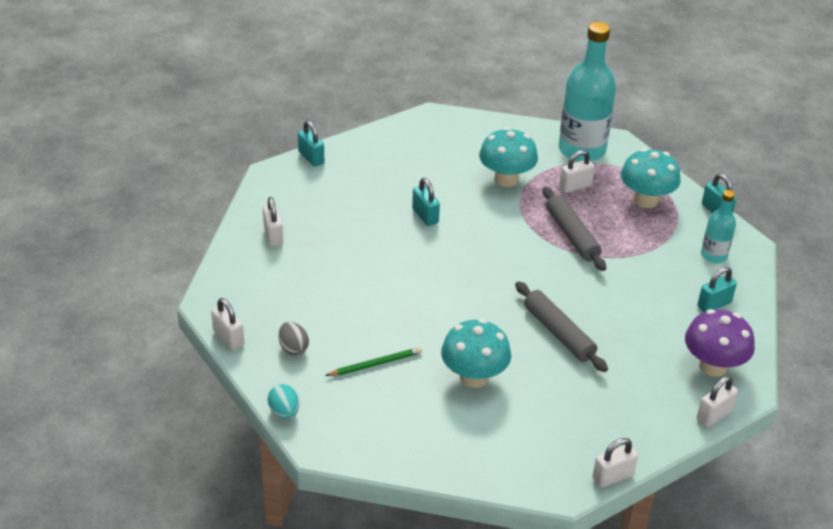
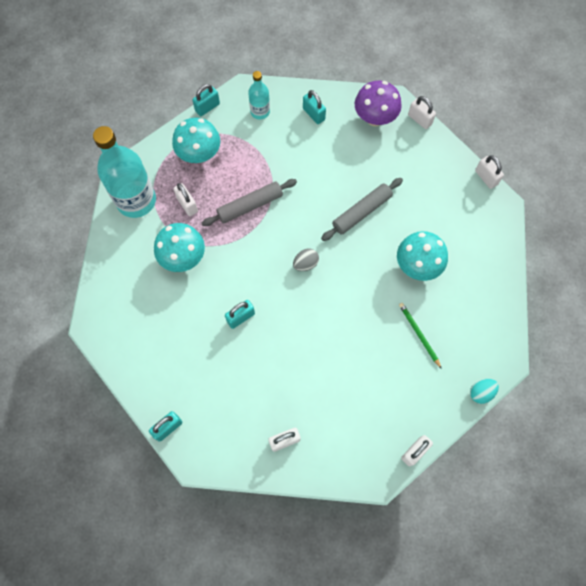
camera: 95 degrees left, 30 degrees up
(293, 348) = (415, 398): grey egg -> grey egg (305, 264)

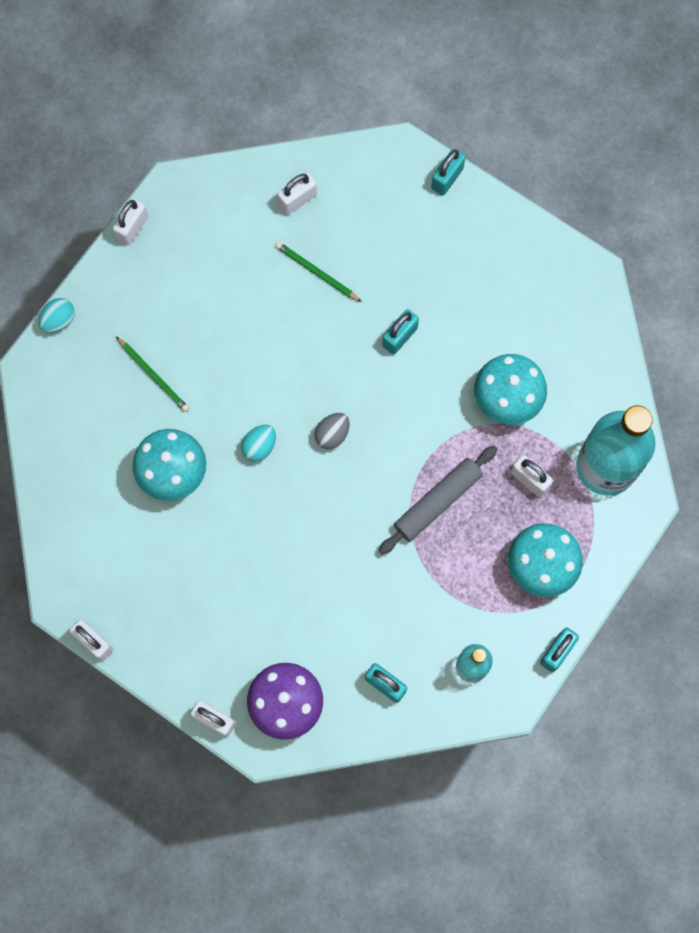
camera: 165 degrees right, 5 degrees up
(285, 379) = (317, 273): none -> green pencil
(356, 268) = (259, 447): none -> turquoise egg
(361, 212) = (271, 535): grey rolling pin -> none

